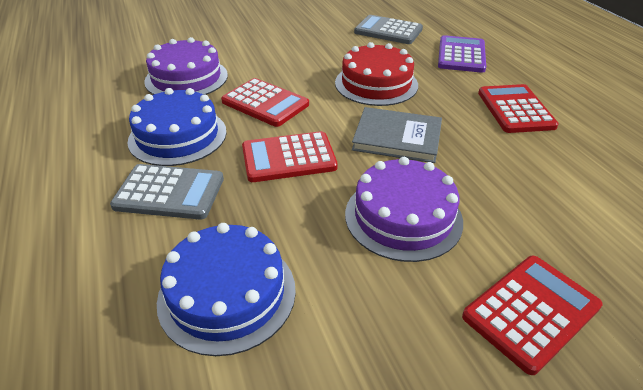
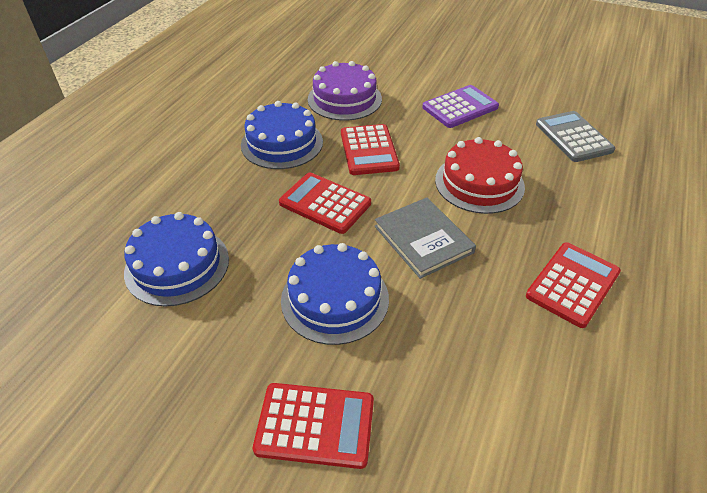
camera: 45 degrees right, 5 degrees up
(169, 192) = (228, 181): grey calculator -> none
(403, 217) = (335, 299): purple cake -> blue cake
(461, 55) = (610, 201): purple calculator -> purple calculator (460, 107)

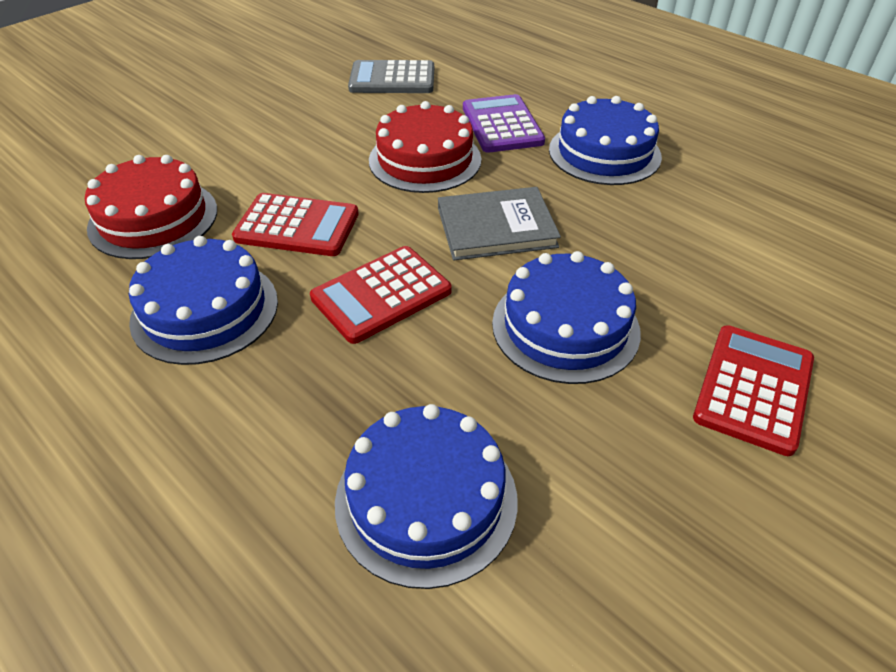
camera: 70 degrees left, 0 degrees up
(344, 99) = (153, 218): purple cake -> red cake
(460, 107) = (272, 130): purple calculator -> purple calculator (502, 125)
(572, 284) = (604, 153): red calculator -> blue cake

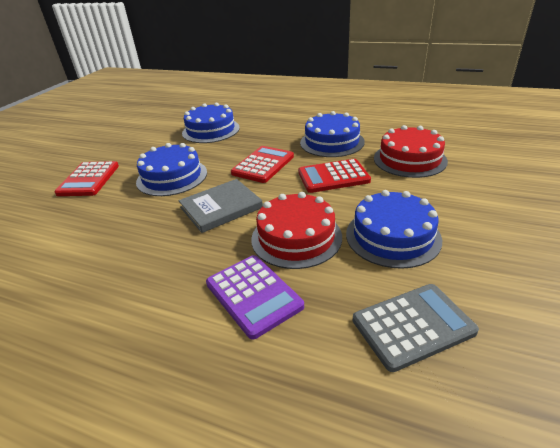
camera: 160 degrees right, 10 degrees down
(604, 153) = (150, 292): blue cake -> blue cake (392, 236)

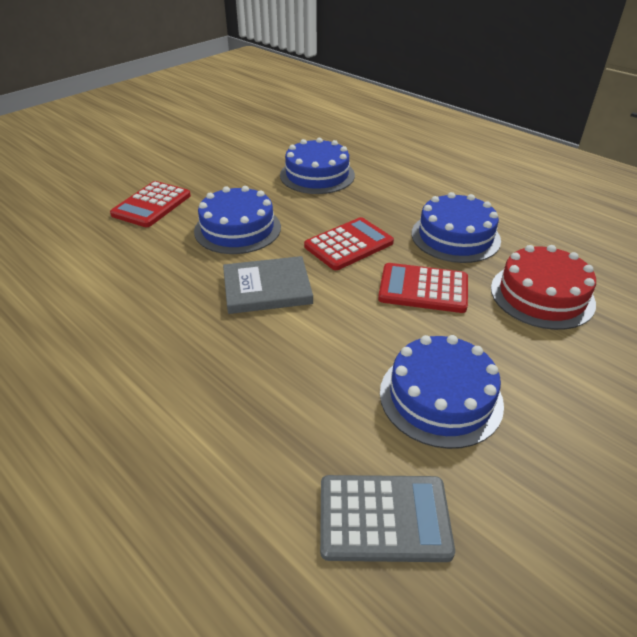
camera: 20 degrees right, 5 degrees up
(253, 295) = (237, 410): purple calculator -> none
(296, 237) = (326, 357): red cake -> none

